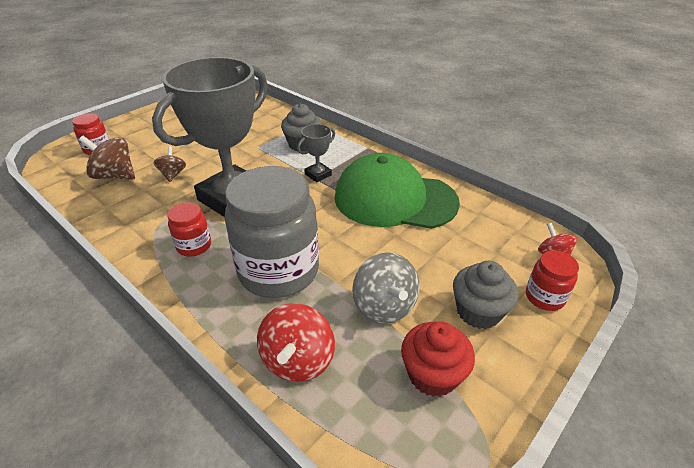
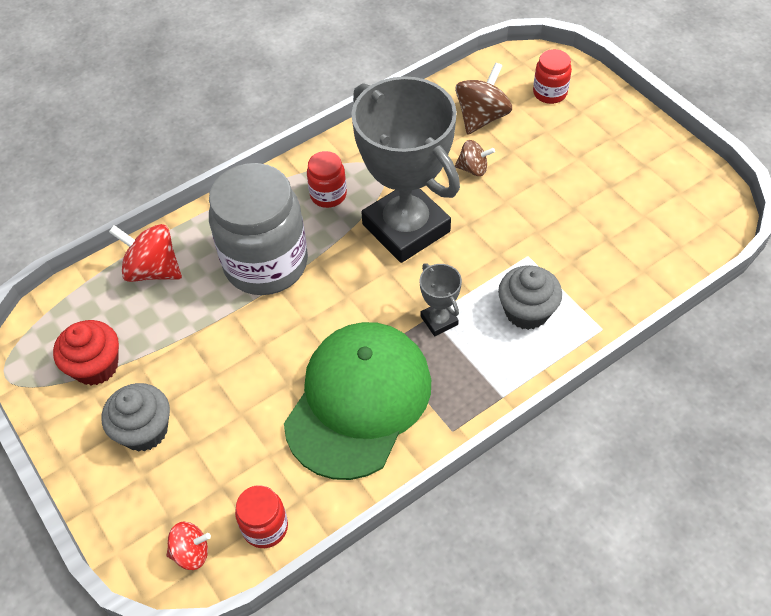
camera: 105 degrees right, 15 degrees up
(384, 307) = (184, 346): grey spinning top -> none
(544, 297) = (136, 507): red jar -> red jar (265, 527)

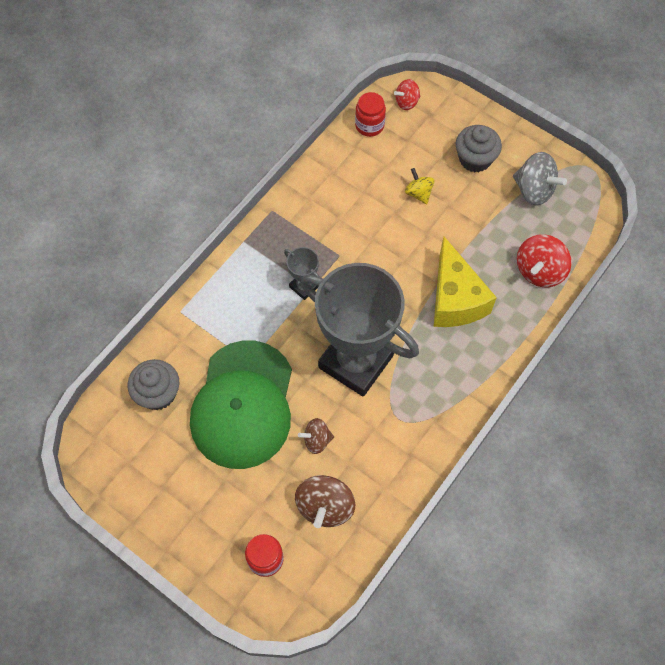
camera: 160 degrees right, 10 degrees up
(96, 366) = (534, 190): red cupcake -> grey spinning top
(153, 270) = (539, 271): red spinning top -> red spinning top turned 120 degrees clockwise
(245, 402) = (418, 193): none -> yellow spinning top
(266, 264) = (455, 299): grey jar -> yellow cheese
(328, 195) = (433, 377): red jar -> none
(358, 401) = (341, 213): green cap -> green cap (243, 404)
(527, 311) = (240, 311): grey cupcake -> grey cupcake (158, 393)

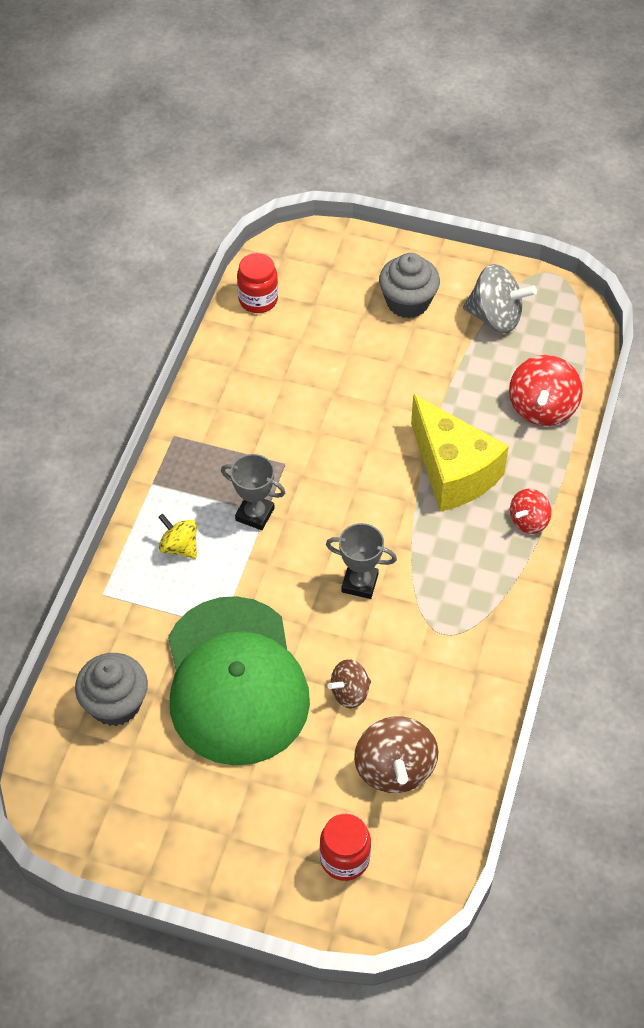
camera: 20 degrees left, 10 degrees down
(356, 361) = (359, 583): grey trophy -> grey trophy, size x0.41
(406, 102) = (294, 260): red spinning top -> red spinning top (528, 521)
(418, 193) = (354, 361): yellow spinning top -> yellow spinning top (179, 547)

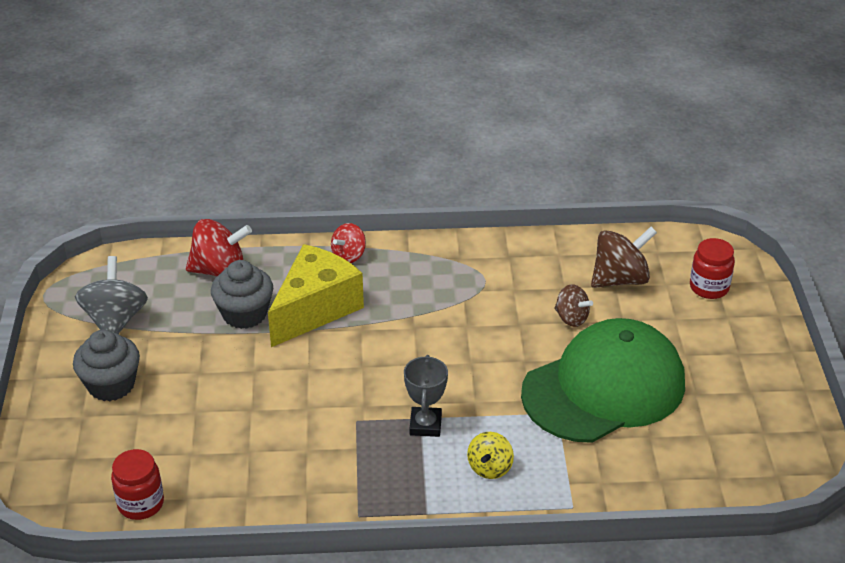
camera: 110 degrees left, 15 degrees down
(115, 703) = (676, 459): grey cupcake -> grey cupcake (244, 314)
(359, 583) = (463, 338): grey trophy -> none
(528, 521) = (349, 256): red spinning top -> red spinning top turned 105 degrees clockwise

